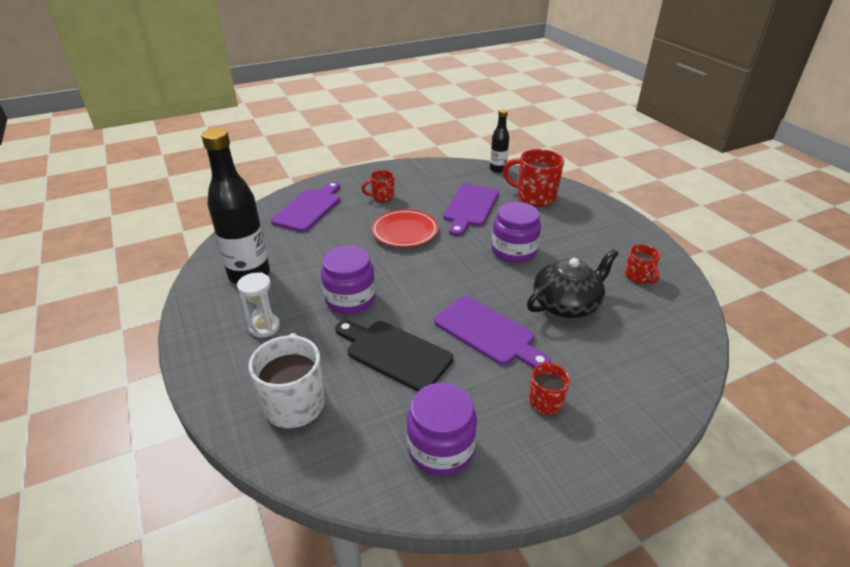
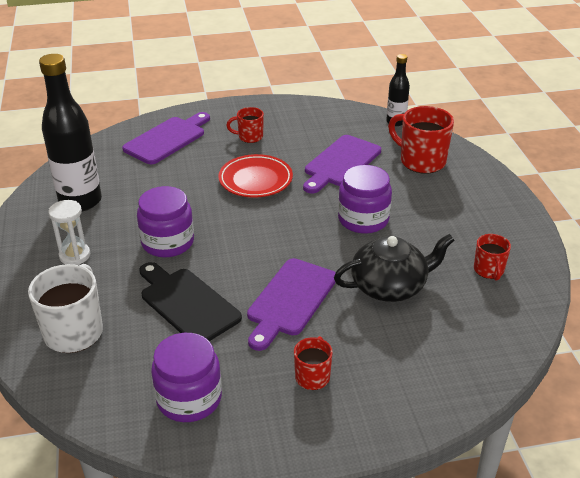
camera: 15 degrees right, 0 degrees up
(488, 333) = (290, 300): purple cutting board -> purple cutting board turned 60 degrees clockwise

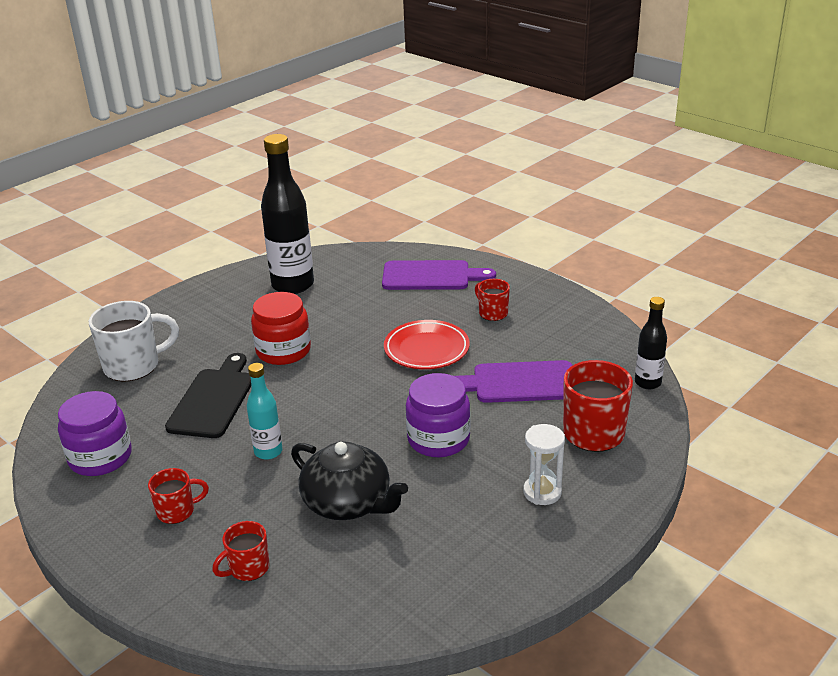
camera: 55 degrees right, 5 degrees down
(75, 255) = (222, 319): white hourglass -> white hourglass (542, 492)
(168, 242) = (283, 351): purple jar -> red jar
(290, 300) = (268, 452): purple cutting board -> turquoise bottle
(489, 270) = (445, 562): red mug -> red mug (248, 568)

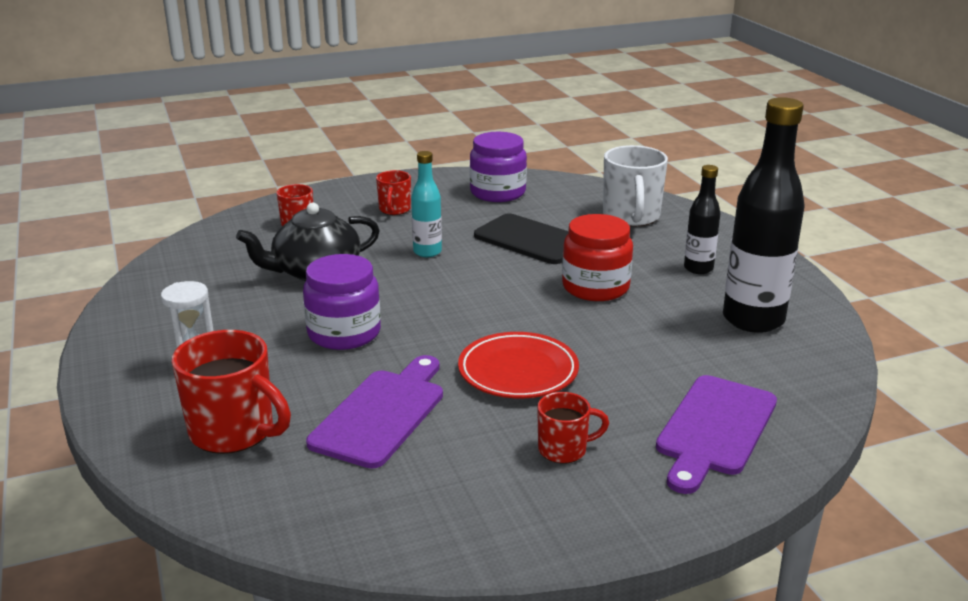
camera: 115 degrees right, 5 degrees down
(647, 383) = (264, 521): black bottle -> black bottle (698, 268)

